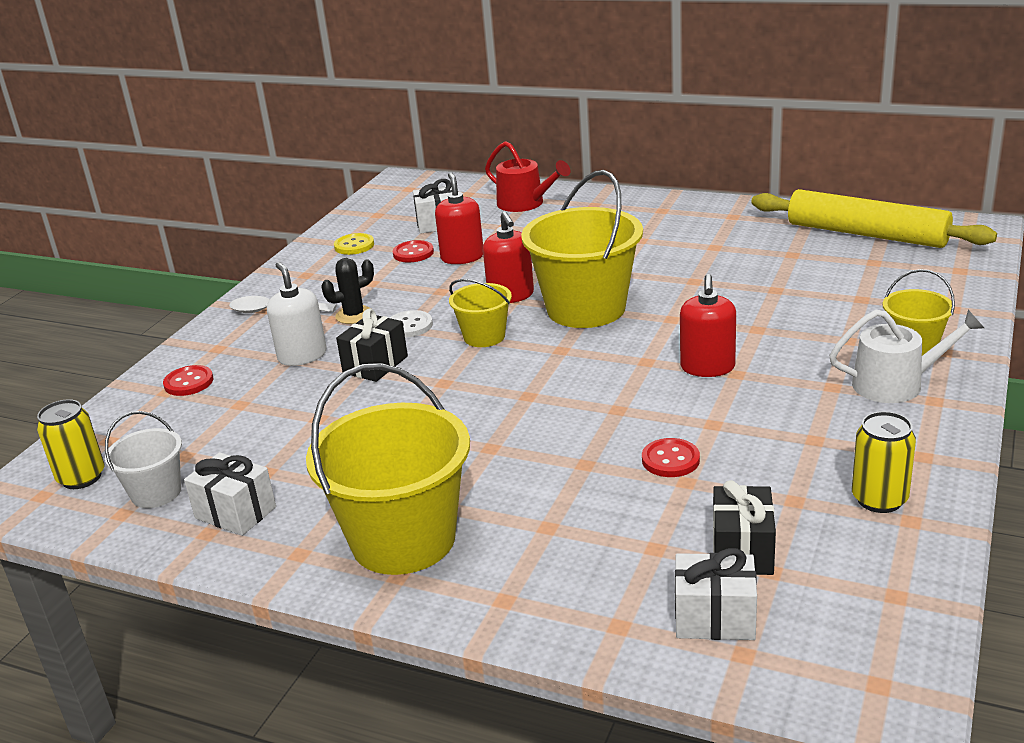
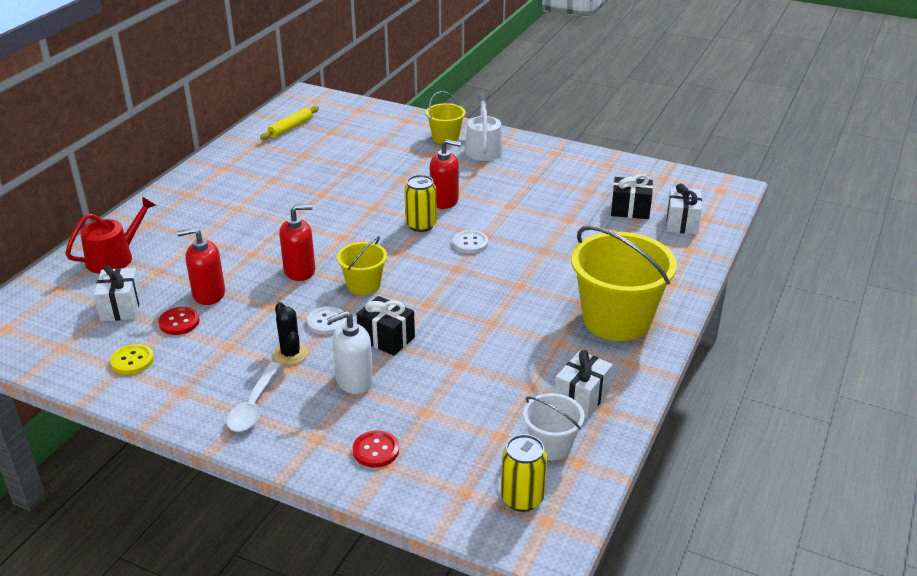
camera: 90 degrees left, 5 degrees up
(586, 309) = (341, 239): yellow bucket -> none
(594, 399) = (470, 243): none -> white button
(670, 460) = (545, 222): red button -> none
(866, 234) = (290, 128): yellow rolling pin -> yellow rolling pin, size x0.49
(879, 499) = (590, 169): yellow can -> yellow can (421, 225)

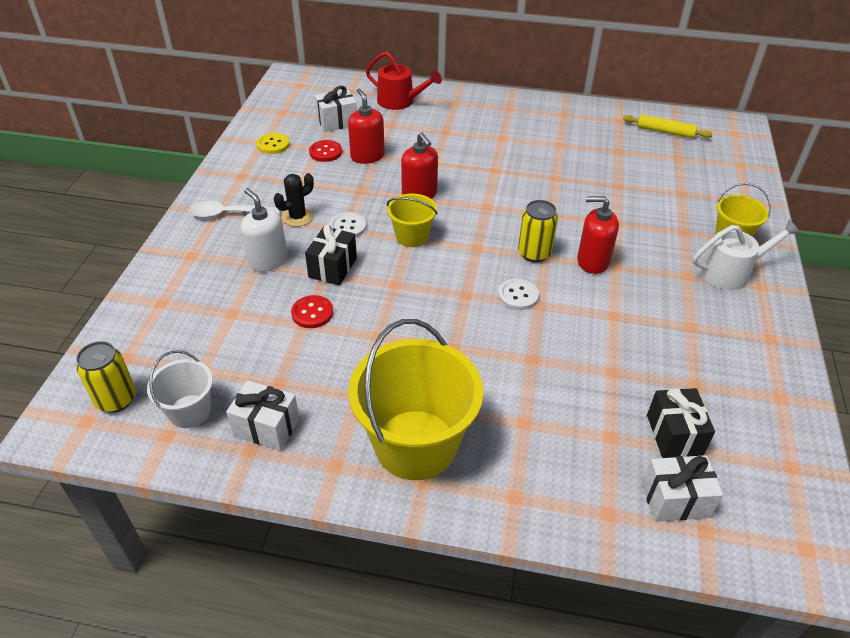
camera: 75 degrees right, 10 degrees up
(376, 450) = (178, 292): red button -> red button (312, 313)
(444, 201) = (592, 261): red soap dispenser -> red soap dispenser turned 105 degrees clockwise

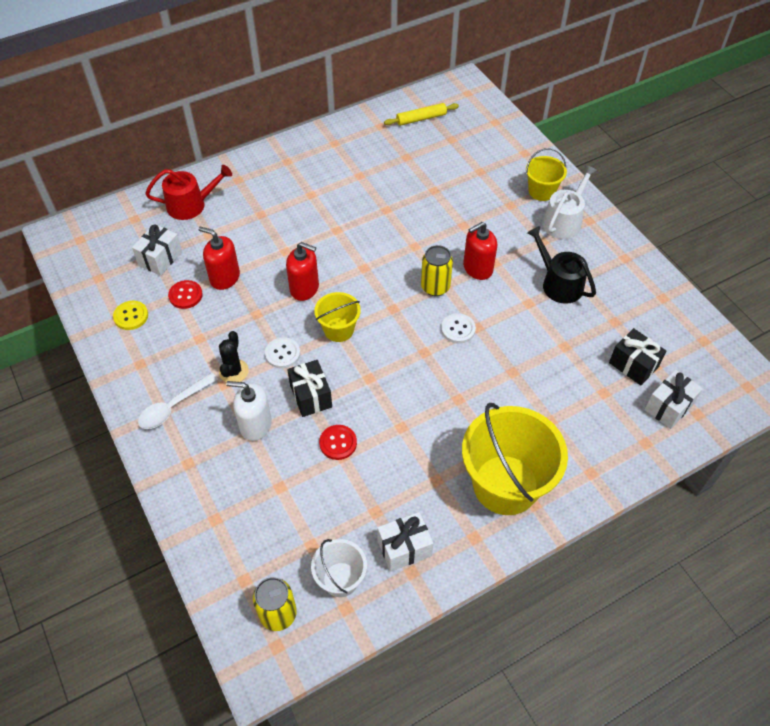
camera: 40 degrees left, 10 degrees up
(665, 318) = (558, 283): none -> black watering can

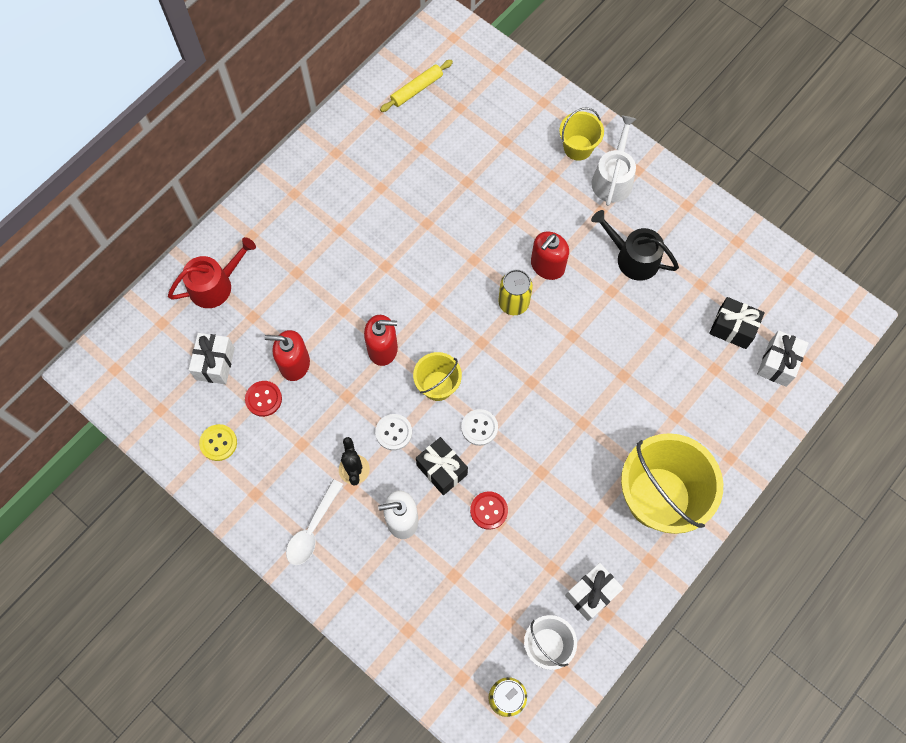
camera: 20 degrees left, 15 degrees up
(458, 329) = (554, 345): white button -> white button (479, 427)

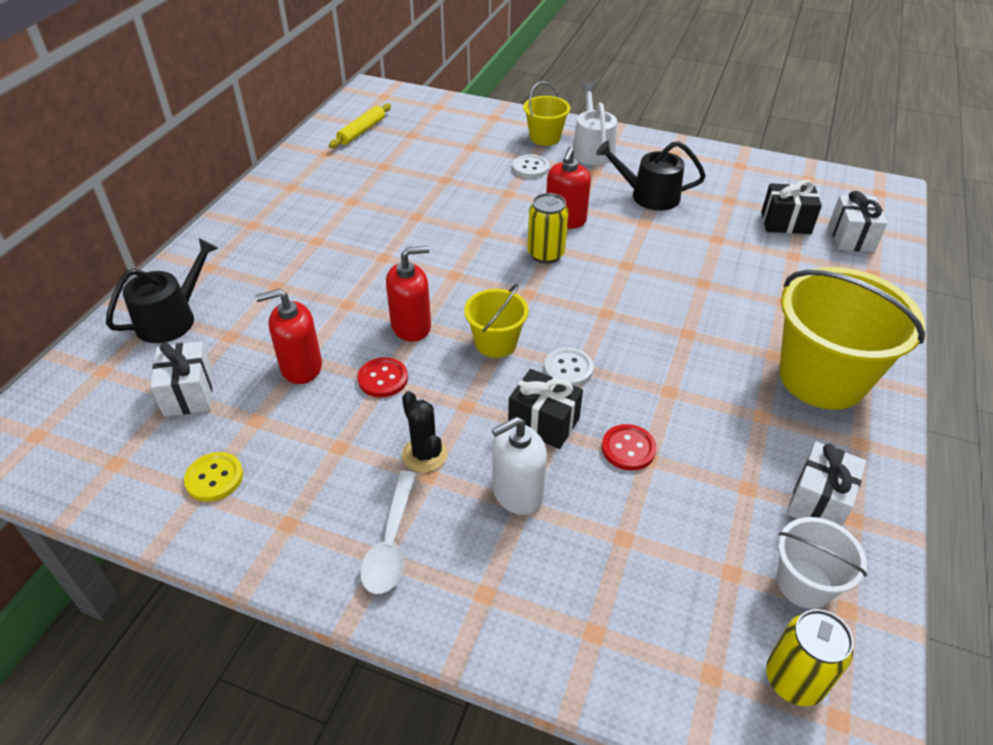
camera: 20 degrees left, 25 degrees down
(215, 285) = (172, 318): red watering can -> black watering can
(263, 399) = (269, 412): red button -> red button (383, 379)
(393, 432) = (461, 401): white button -> white button (530, 168)

